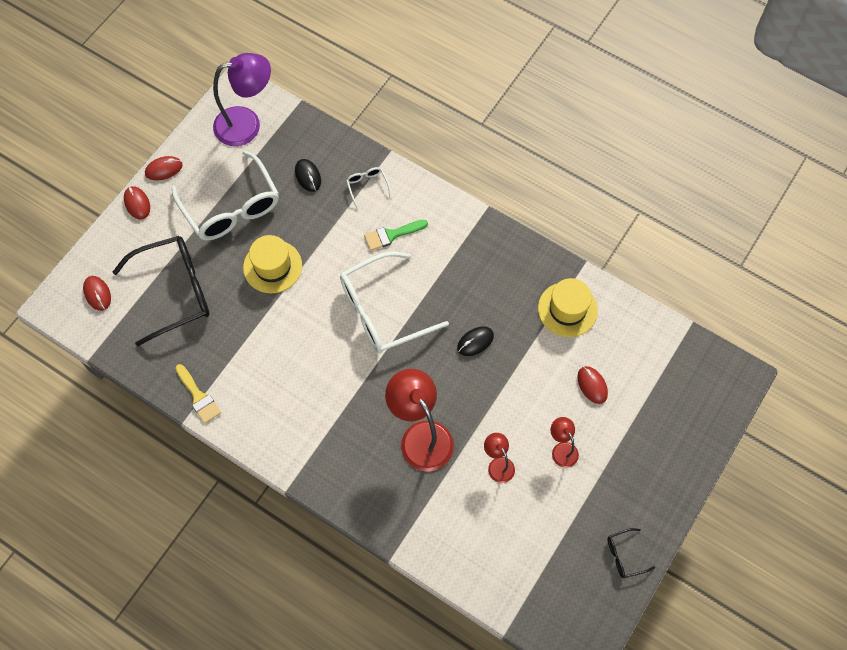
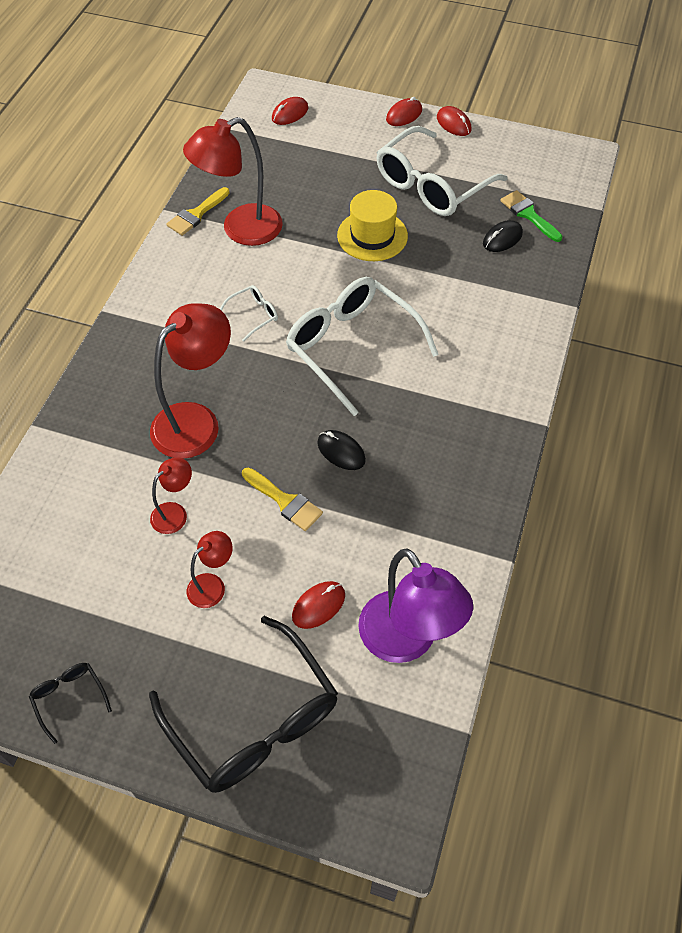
camera: 75 degrees right, 10 degrees down
(175, 291) = (312, 167): black glasses -> black glasses (254, 720)
(230, 364) = (240, 230): none -> red lamp
(247, 124) = (543, 173): purple lamp -> purple lamp (406, 641)
(367, 186) = (514, 295): white glasses -> white glasses (254, 315)
(391, 235) = (458, 333): green brush -> green brush (528, 214)
(507, 388) = (285, 501): none -> yellow brush
(567, 309) = (426, 551): yellow hat -> none

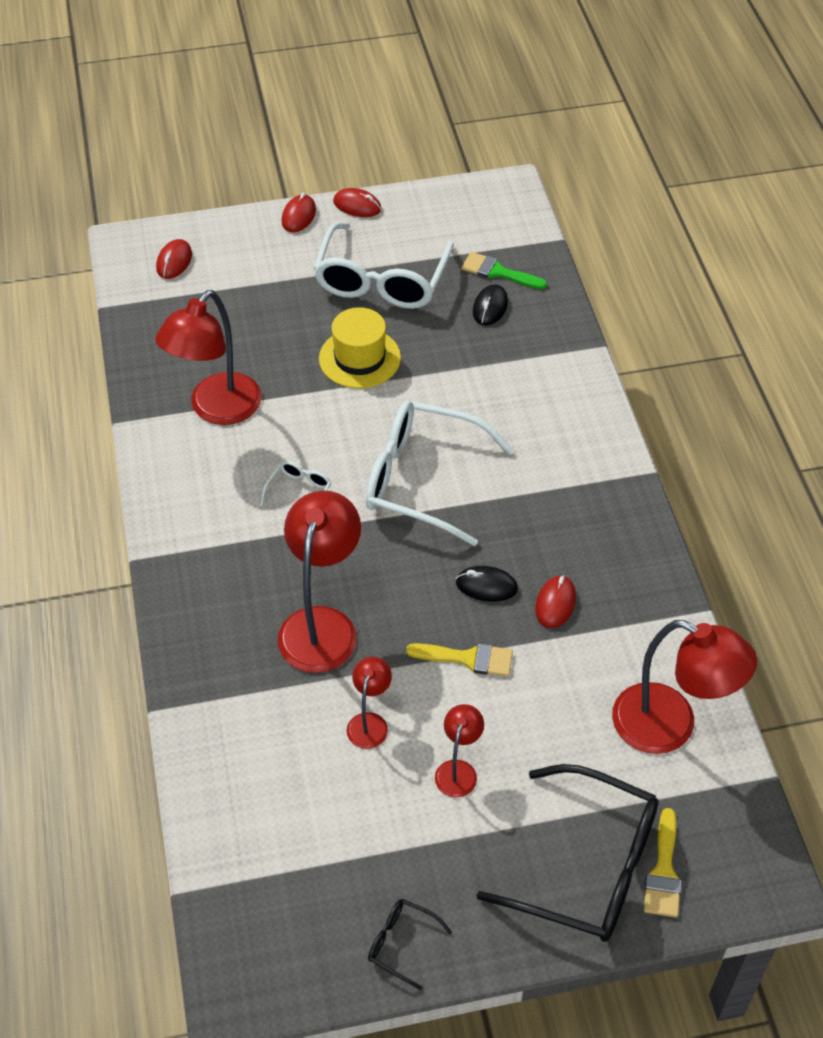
camera: 30 degrees left, 5 degrees down
(196, 214) = (155, 413): yellow brush -> yellow brush (663, 871)
(318, 606) = (570, 737): red mouse -> red mouse (555, 603)
(406, 641) = (670, 726): purple lamp -> red lamp

